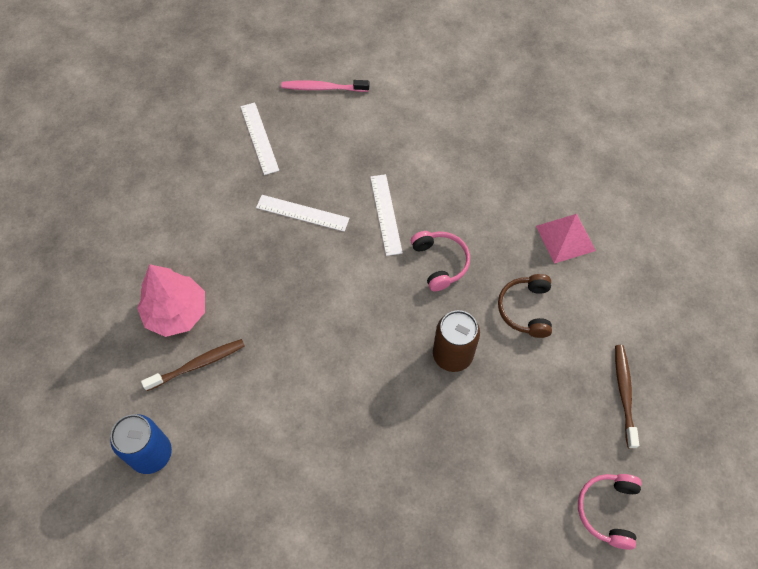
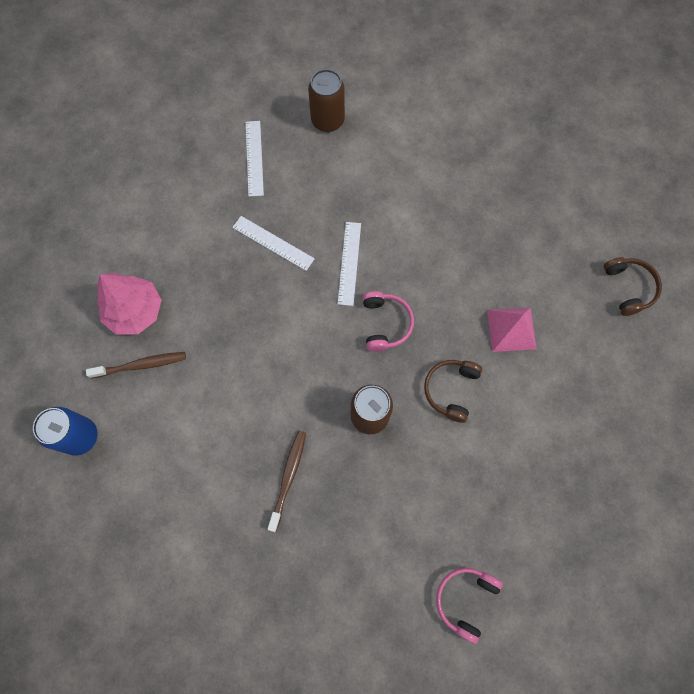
camera: 15 degrees right, 10 degrees up
(323, 88) = (327, 120): pink toothbrush -> brown can
(624, 394) = (516, 495): brown toothbrush -> brown toothbrush (288, 477)
(663, 174) = (629, 288): none -> brown headphones

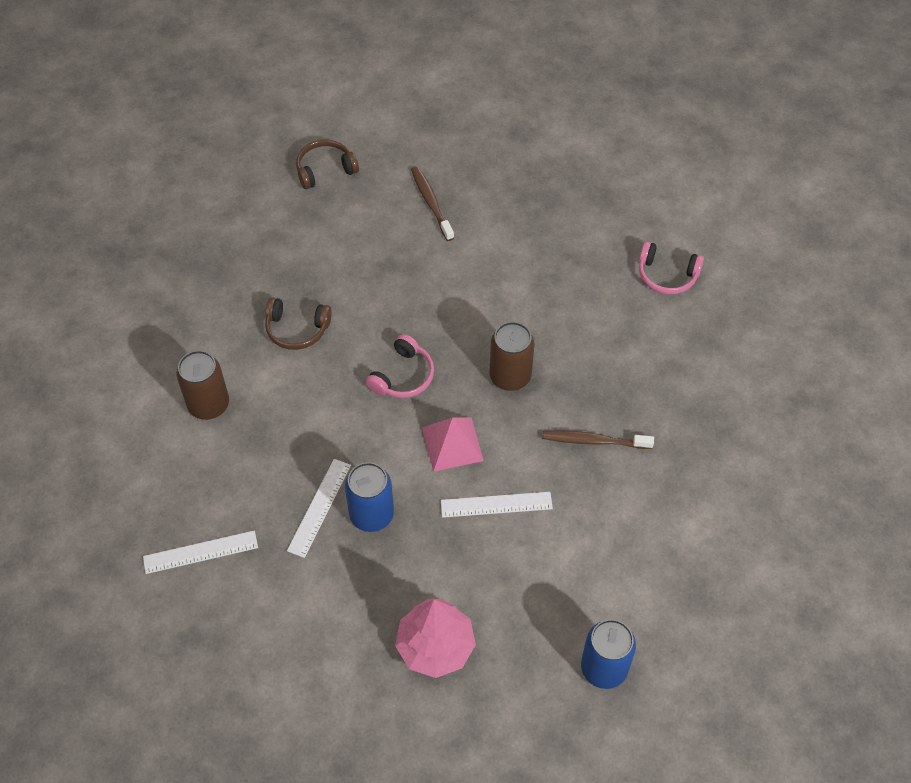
camera: 100 degrees left, 15 degrees down
(141, 365) = (503, 622): brown toothbrush -> brown toothbrush (431, 203)
(257, 280) = (371, 515): none -> blue can
(327, 120) = (137, 476): brown can -> brown can (208, 405)
(349, 263) = (334, 422): white ruler -> white ruler (496, 505)
(385, 324) = (403, 376): pink headphones -> pink headphones turned 135 degrees clockwise
(451, 390) = (466, 308): brown headphones -> brown headphones (297, 329)
(511, 329) = (388, 263): pink pyramid -> pink pyramid (452, 444)

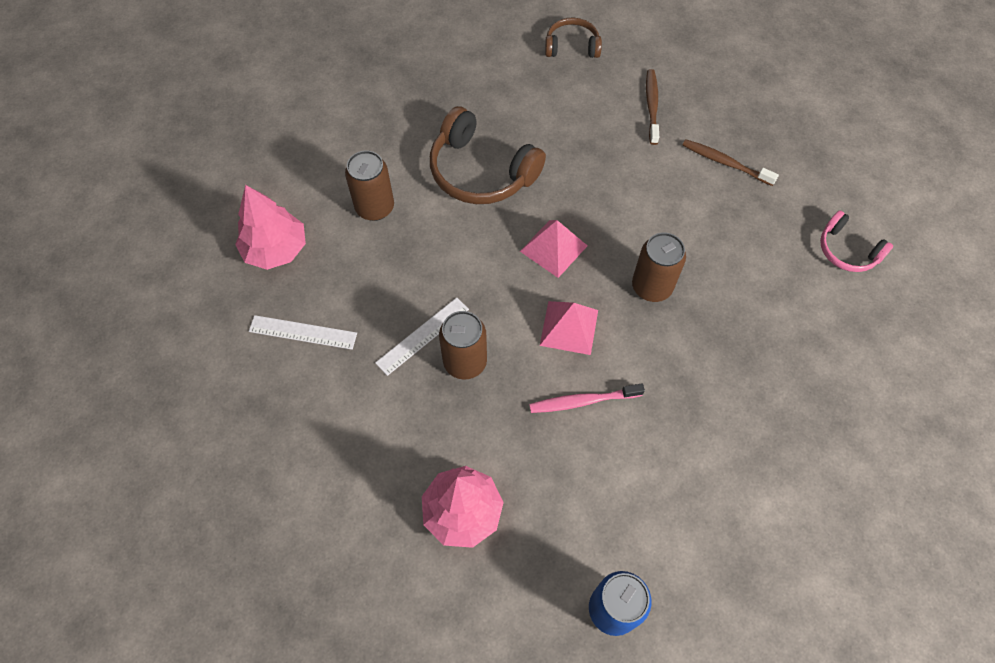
camera: 25 degrees right, 5 degrees up
(129, 485) = (276, 249): none -> pink tree
(297, 329) = (481, 172): brown headphones -> brown headphones, size x1.76
(371, 515) = (465, 362): blue can -> brown can
(403, 376) = (553, 248): pink headphones -> pink pyramid
(496, 505) = (583, 401): white ruler -> pink toothbrush
(594, 441) = (704, 380): brown toothbrush -> brown toothbrush (725, 163)

